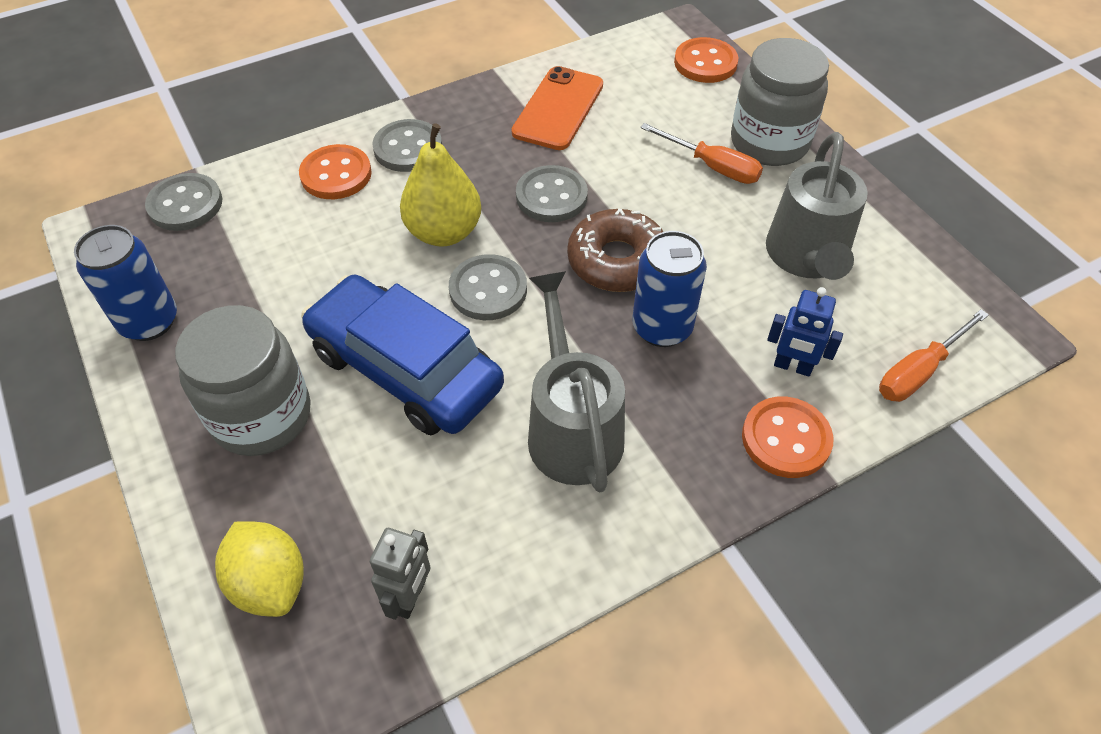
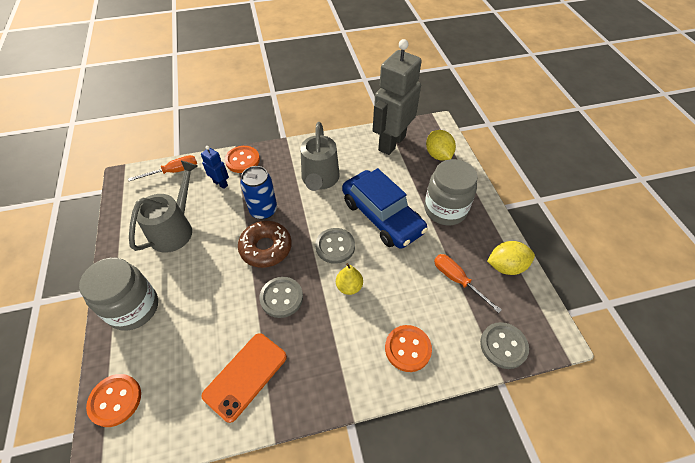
camera: 165 degrees left, 0 degrees up
(149, 322) = (506, 266): blue can -> yellow lemon
(408, 148) = (358, 362): grey button -> none
(410, 597) = (391, 143): grey robot -> grey robot, size x2.33
(444, 232) = (349, 287): yellow pear -> yellow pear, size x0.61
(712, 167) = (179, 297): orange screwdriver -> orange screwdriver (457, 280)

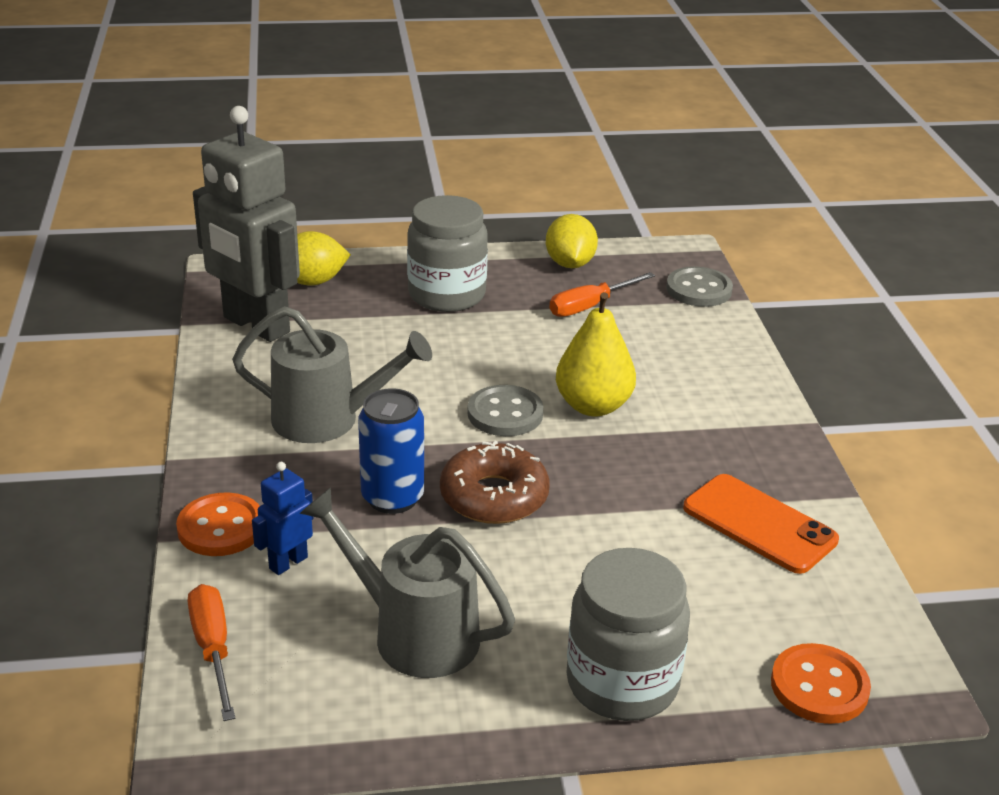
camera: 85 degrees left, 20 degrees down
(281, 298) = (610, 480): grey button -> none
(349, 287) = (593, 406): yellow pear -> yellow pear, size x1.64
(382, 216) = (446, 357): blue car -> none
(407, 349) = (705, 364): orange button -> none

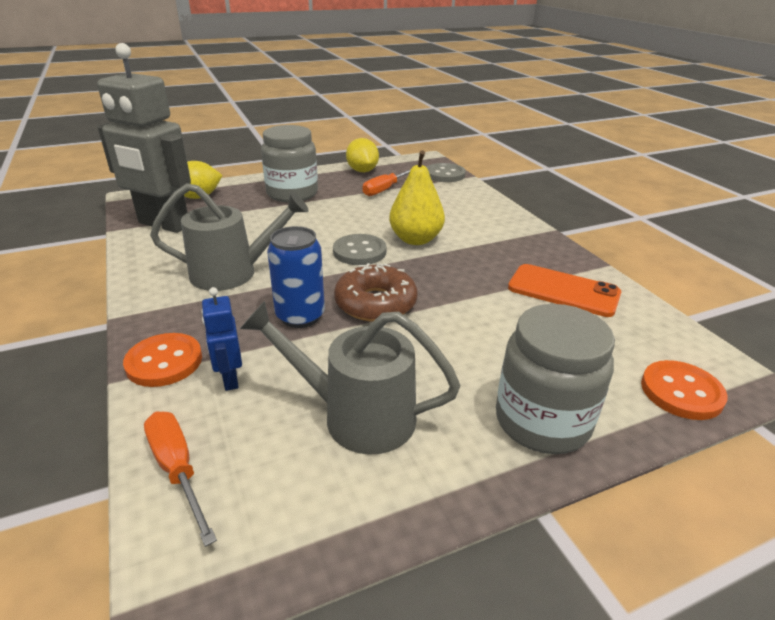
camera: 15 degrees left, 0 degrees up
(288, 562) = (230, 379): blue robot -> blue robot turned 45 degrees counterclockwise

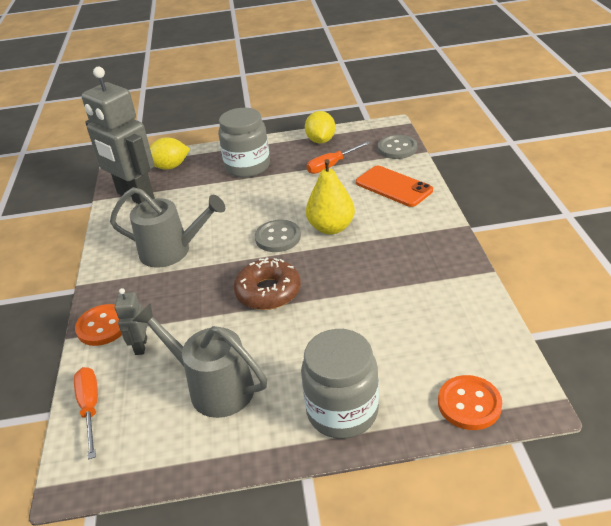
camera: 20 degrees right, 5 degrees up
(230, 379) = (140, 346): blue robot -> grey robot
(300, 316) = (207, 298): blue can -> none
(563, 291) = (431, 295): orange phone -> orange phone (393, 186)

